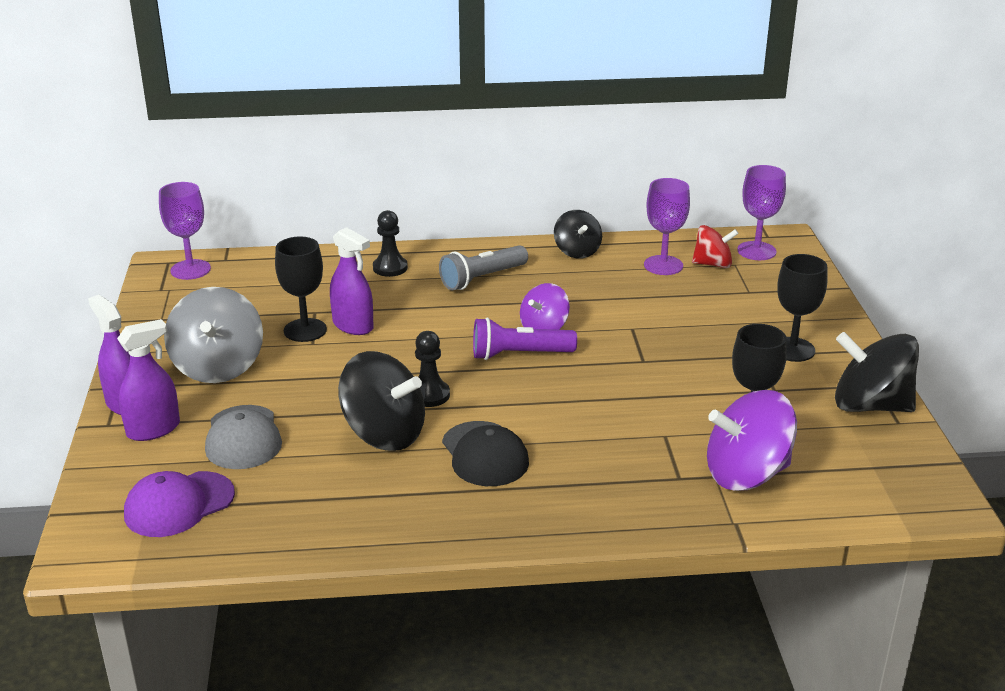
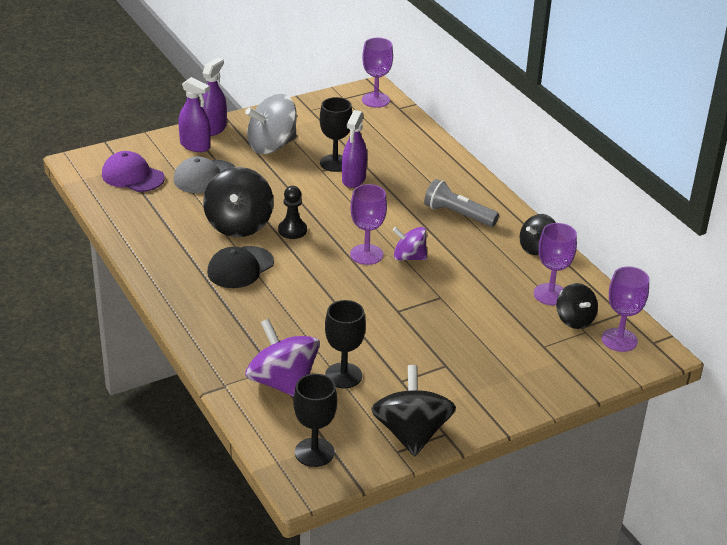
camera: 65 degrees right, 5 degrees up
(390, 268) = (441, 173): black pawn -> none
(519, 354) = (366, 254): purple flashlight -> purple goblet
(713, 264) = (574, 320): red spinning top -> black spinning top
(792, 349) = (467, 382): black goblet -> black goblet (314, 452)

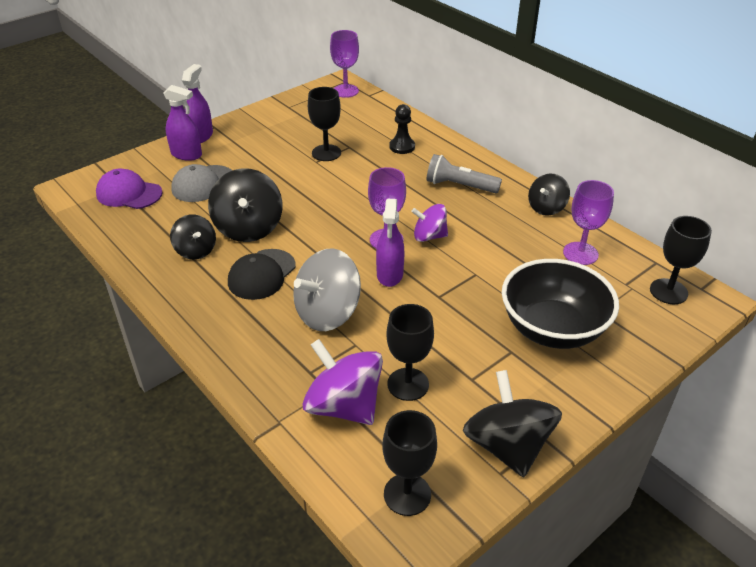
camera: 10 degrees left, 5 degrees up
(272, 146) = (261, 144): grey spinning top -> grey spinning top (327, 313)
(292, 230) = (304, 225): black pawn -> black pawn (402, 147)
(353, 179) = (349, 166): purple spray bottle -> purple spray bottle (390, 274)
(492, 353) = (552, 329): none -> black bowl
(574, 320) = (616, 277): black spinning top -> black spinning top (196, 250)
(619, 340) = (668, 291): purple goblet -> black goblet

